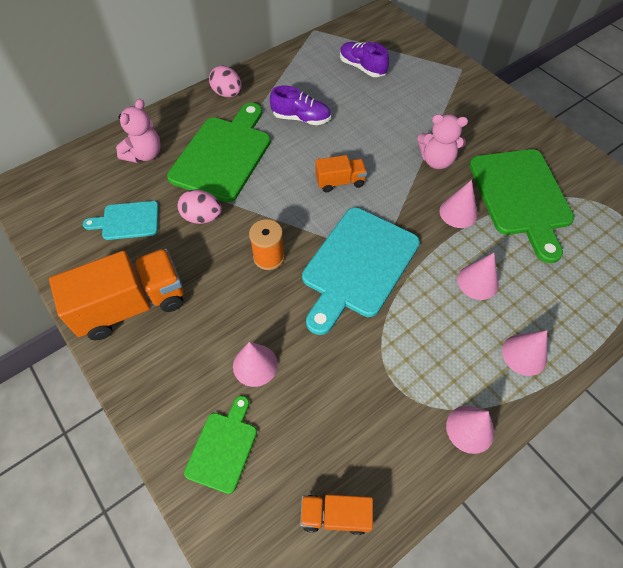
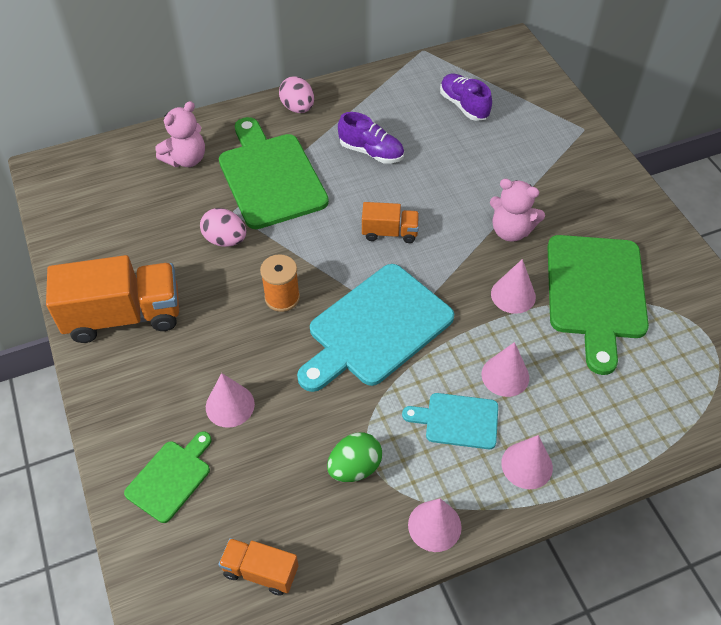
camera: 15 degrees right, 5 degrees down
(127, 221) = (146, 227): turquoise cutting board -> turquoise cutting board (457, 420)
(223, 155) = (270, 177): green cutting board -> green cutting board turned 60 degrees counterclockwise
(384, 394) = (355, 467): none -> green egg

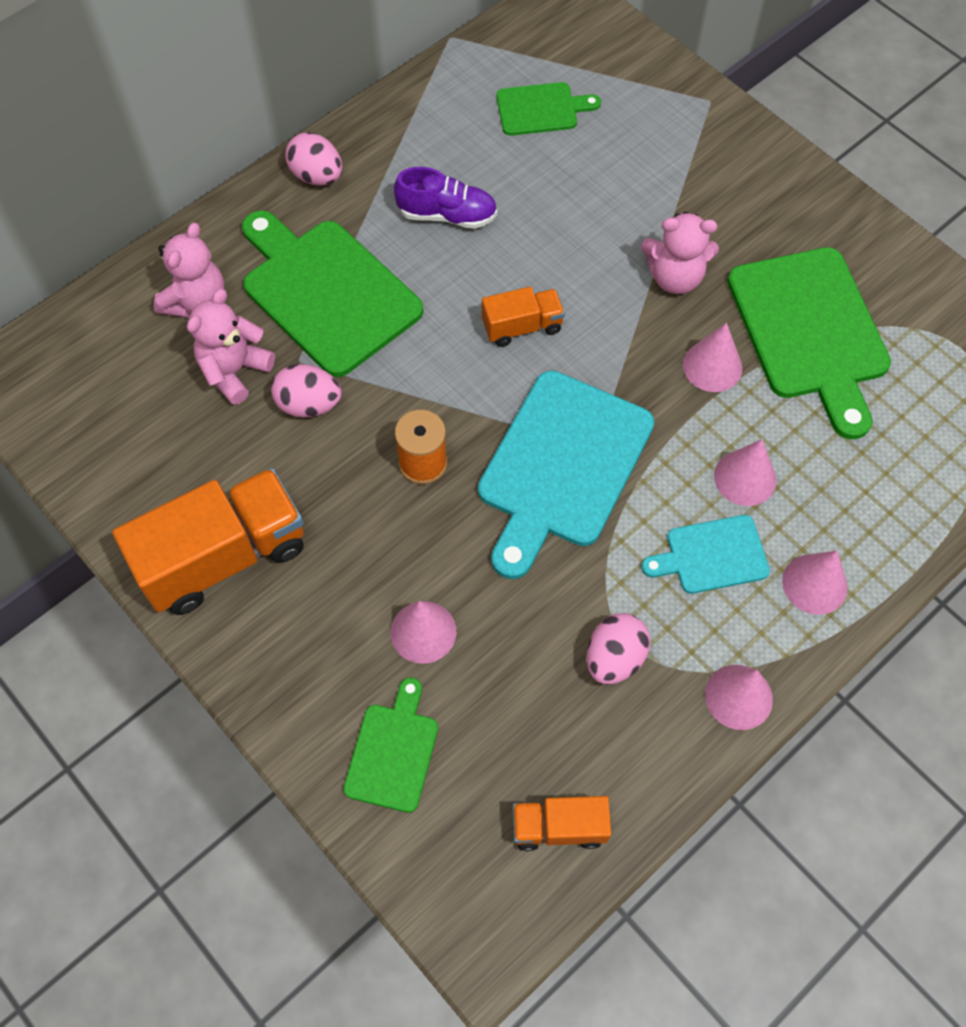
camera: 20 degrees left, 10 degrees up
(188, 206) = (234, 371): none -> pink teddy bear
(355, 467) = (614, 658): green egg -> pink egg
(464, 105) = (541, 109): purple shoe -> green cutting board

